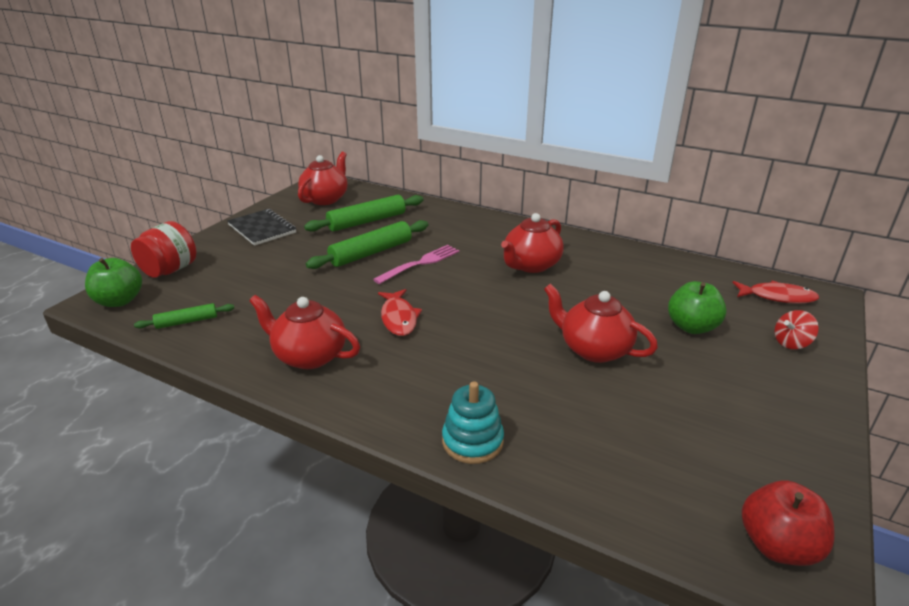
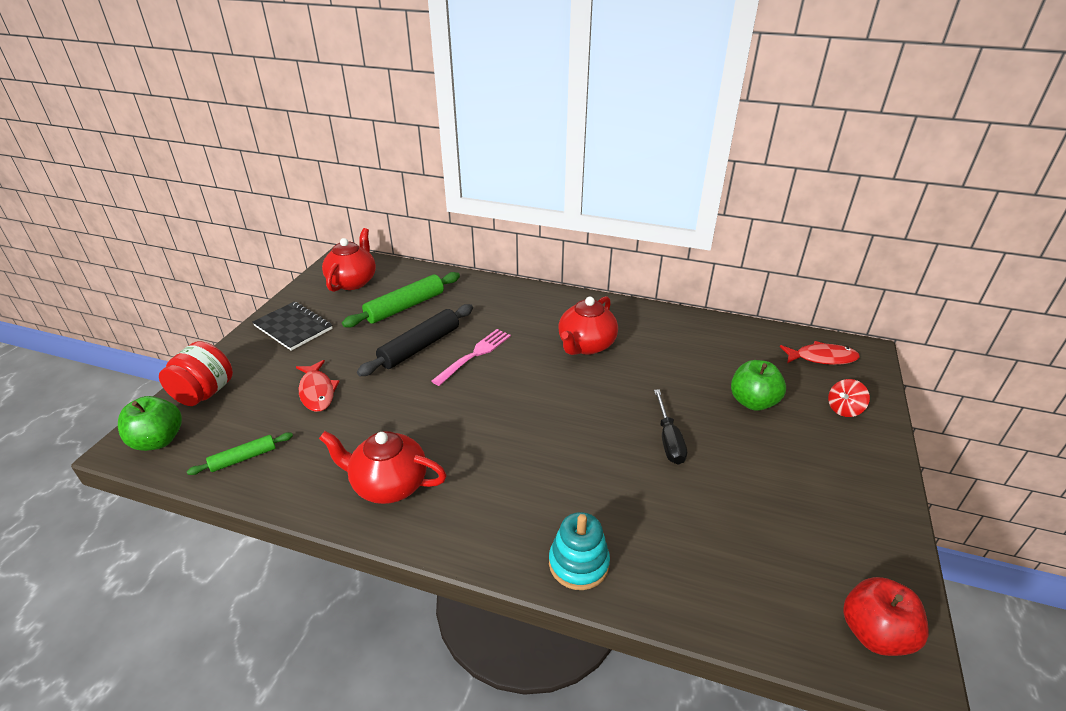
camera: 10 degrees left, 5 degrees up
(371, 253) = (420, 347): green rolling pin -> black rolling pin
(399, 318) = (469, 426): red fish -> red fish (317, 392)
(594, 349) = (668, 439): red teapot -> black screwdriver

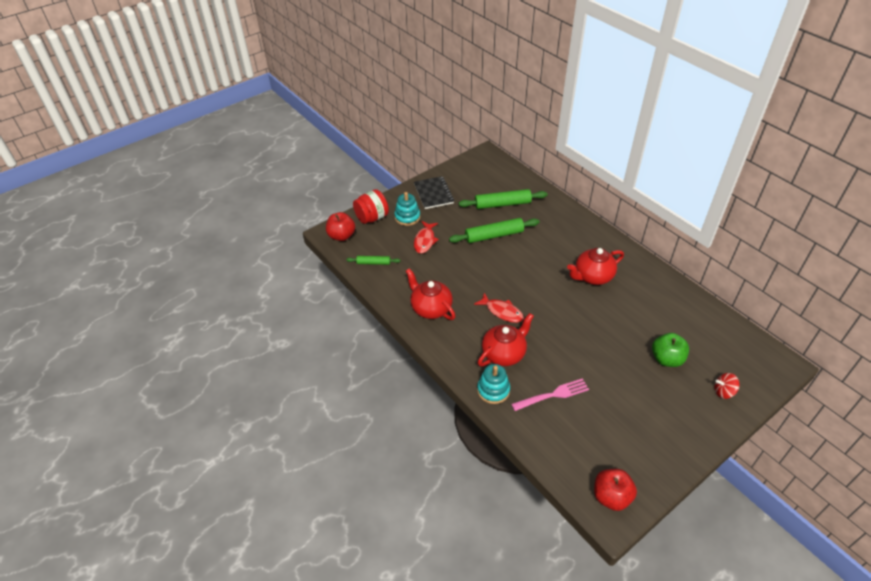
camera: 35 degrees right, 10 degrees up
(158, 440) = (341, 236): green apple -> red apple
(268, 371) = (407, 217): none -> turquoise stacking toy
(353, 281) = (483, 173): red teapot -> red teapot (504, 353)
(420, 347) = (494, 235): black rolling pin -> green rolling pin
(474, 355) = (521, 254): pink fork -> pink fork (553, 395)
(668, 439) = (593, 355): black screwdriver -> none
(822, 358) = (746, 354): red fish -> red fish (502, 312)

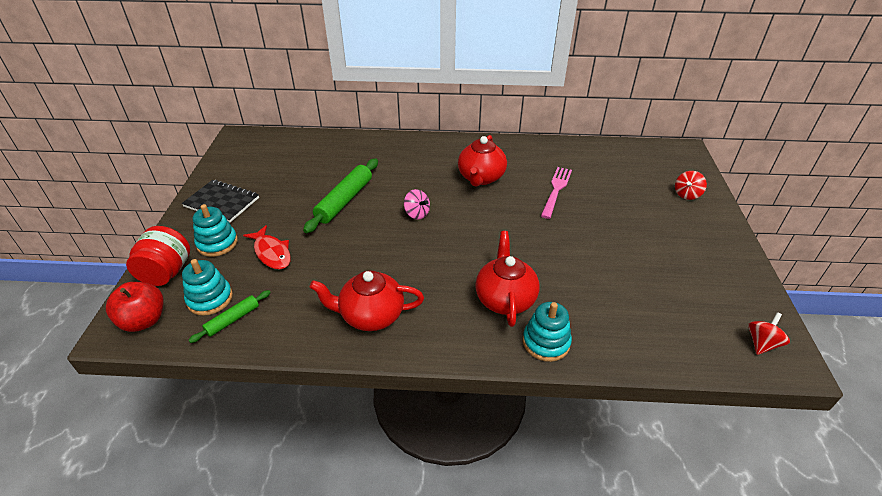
camera: 50 degrees left, 5 degrees down
(375, 245) = (210, 299): none -> turquoise stacking toy
(502, 204) = (315, 169): green rolling pin -> none
(502, 312) = (448, 262): red fish -> none
(522, 272) = (417, 214): none -> pink spinning top
(553, 395) = (596, 299): pink fork -> pink fork (556, 190)
(611, 497) = (761, 343): red apple -> red spinning top
(666, 359) = (622, 200): green apple -> none

